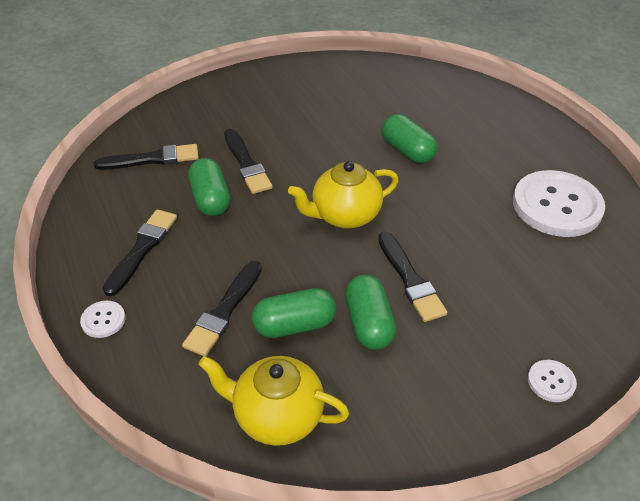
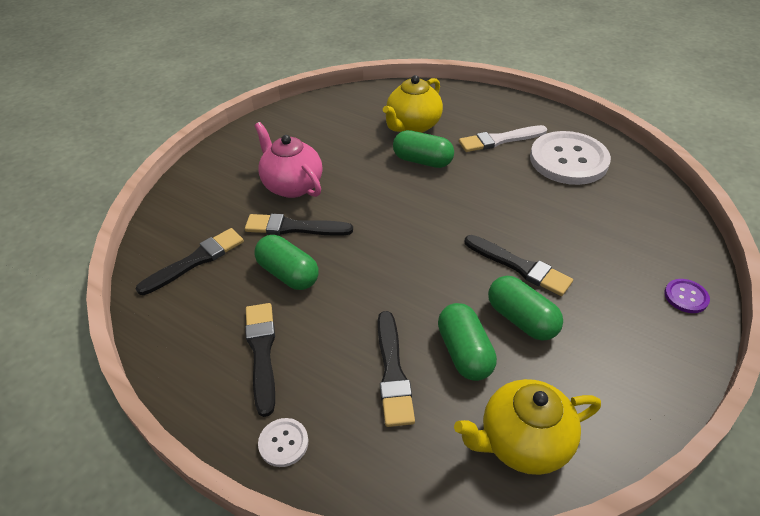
camera: 30 degrees left, 0 degrees up
(246, 164) = (294, 227): black brush -> black brush turned 150 degrees clockwise
(274, 129) = (292, 185): none -> pink teapot
(294, 325) = (464, 352): green capsule -> green capsule turned 60 degrees counterclockwise
(344, 215) = (420, 236): yellow teapot -> yellow teapot (412, 126)
(502, 160) = (499, 140): none -> white brush
(551, 382) = (686, 297): white button -> purple button

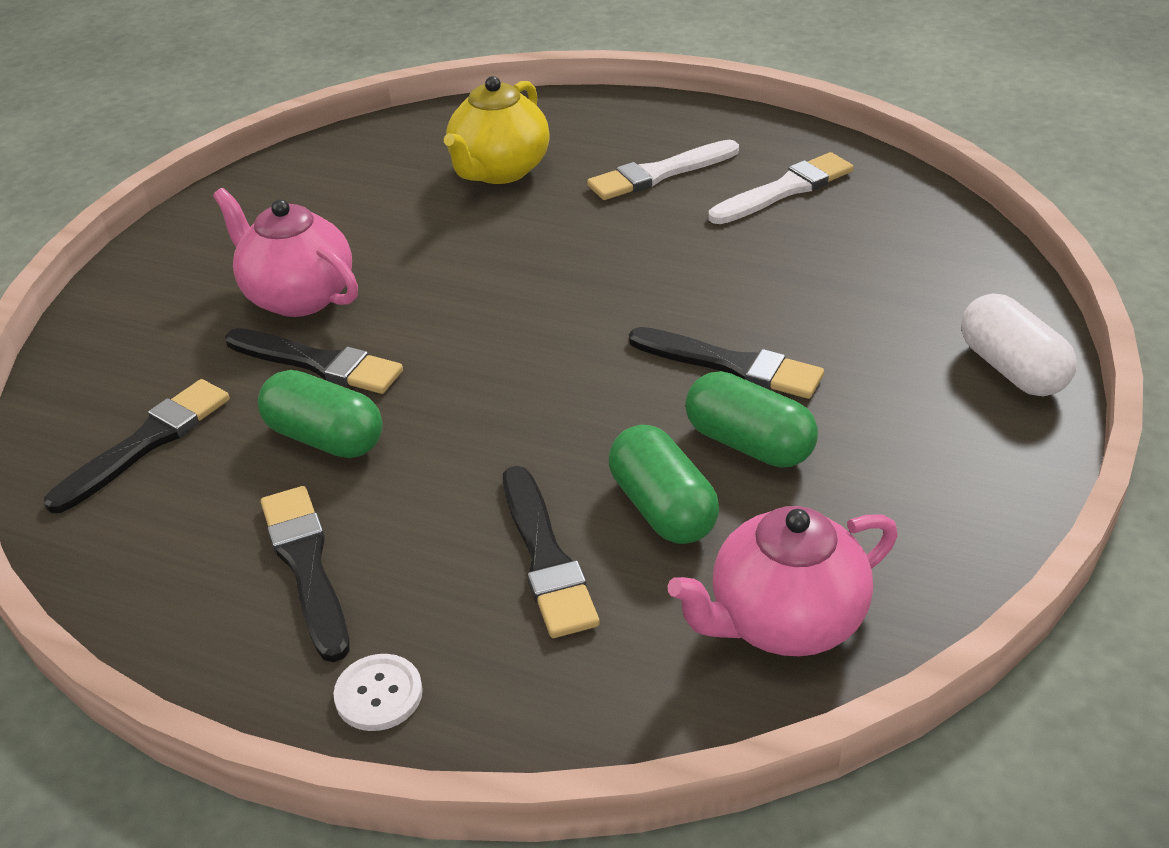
camera: 10 degrees left, 5 degrees down
(294, 227) = (318, 363): black brush -> black brush turned 150 degrees counterclockwise
(422, 161) = (529, 224): green capsule -> none
(522, 442) = (784, 621): yellow teapot -> pink teapot
(568, 160) = (784, 190): white button -> white brush
(686, 297) = (1011, 369): purple button -> white capsule

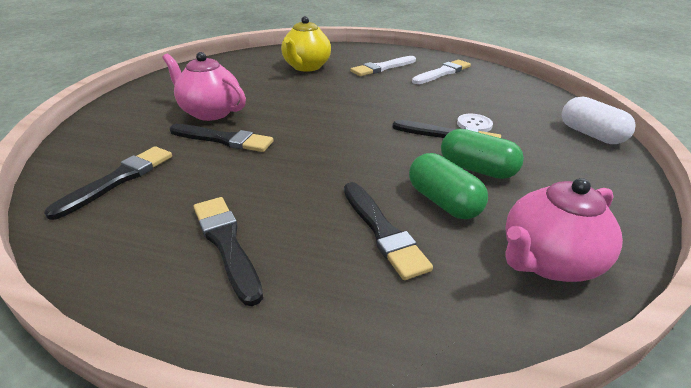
camera: 10 degrees left, 5 degrees down
(325, 438) = (232, 173): green capsule -> none
(378, 694) = (289, 328): white button -> white button (474, 124)

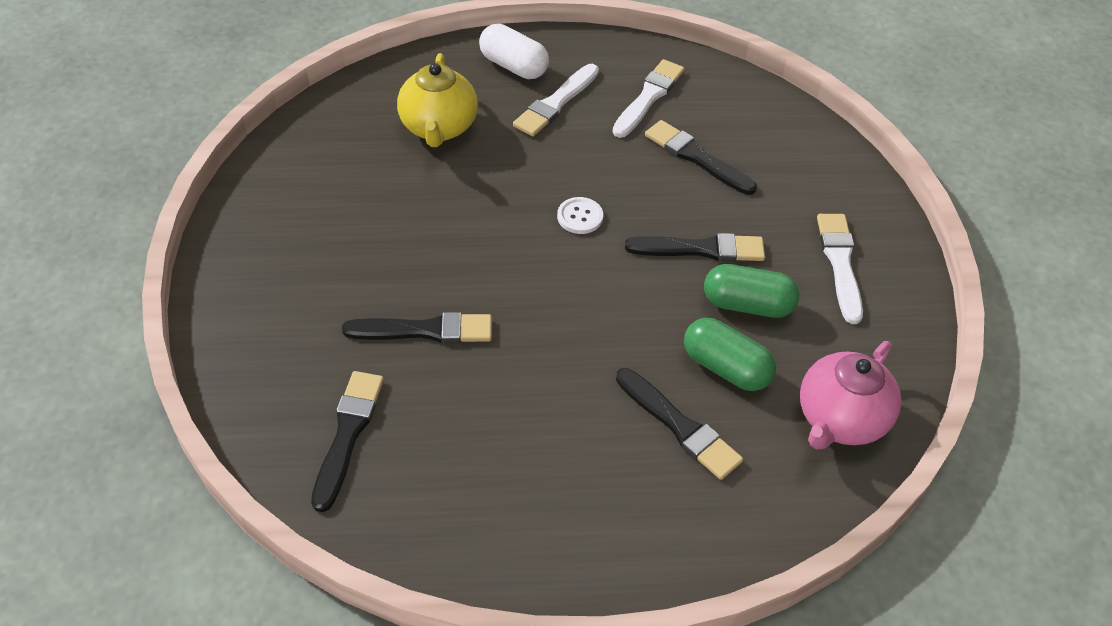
camera: 20 degrees left, 15 degrees up
(210, 112) = (367, 279): pink teapot -> none
(226, 243) = (534, 487): black brush -> black brush (696, 157)
(474, 124) = (724, 217): white button -> white button (580, 217)
(565, 161) = (840, 263): none -> white brush
(590, 134) = (863, 204): white capsule -> white capsule (513, 66)

